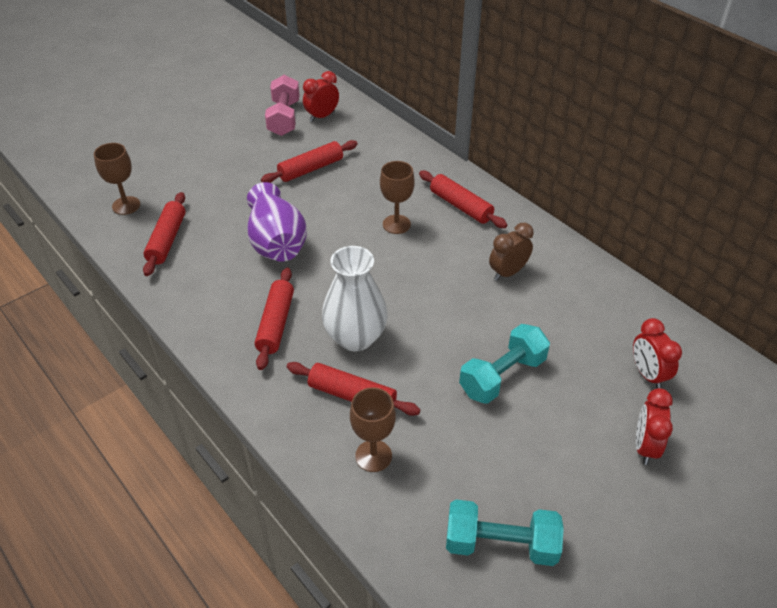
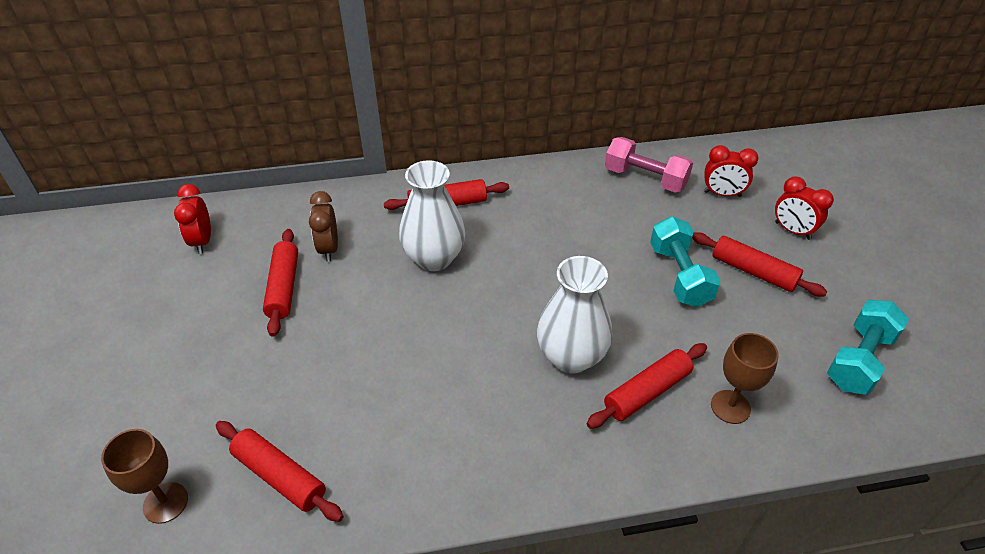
camera: 60 degrees left, 0 degrees up
(276, 323) = (507, 417): red rolling pin -> red rolling pin (753, 271)
(277, 243) = (380, 366): purple vase -> none
(284, 118) = (167, 274): pink dumbbell -> pink dumbbell (645, 179)
(396, 224) = (434, 258): brown goblet -> white vase
(508, 272) = (558, 215): brown clock -> brown clock (329, 249)

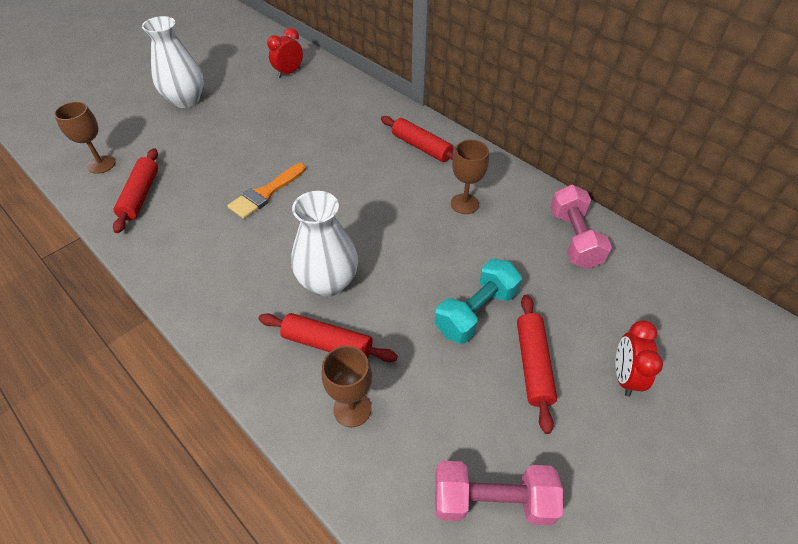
camera: 55 degrees right, 5 degrees up
(283, 287) = (279, 120): red rolling pin -> none
(329, 249) = (327, 120): brown clock -> none
(397, 352) = (265, 193): none -> orange brush
(434, 258) = (362, 167): white vase -> white vase (186, 100)
(550, 216) = (464, 204): none -> brown goblet
(722, 194) = (615, 300): red clock -> none
(859, 360) = (492, 500): turquoise dumbbell -> pink dumbbell

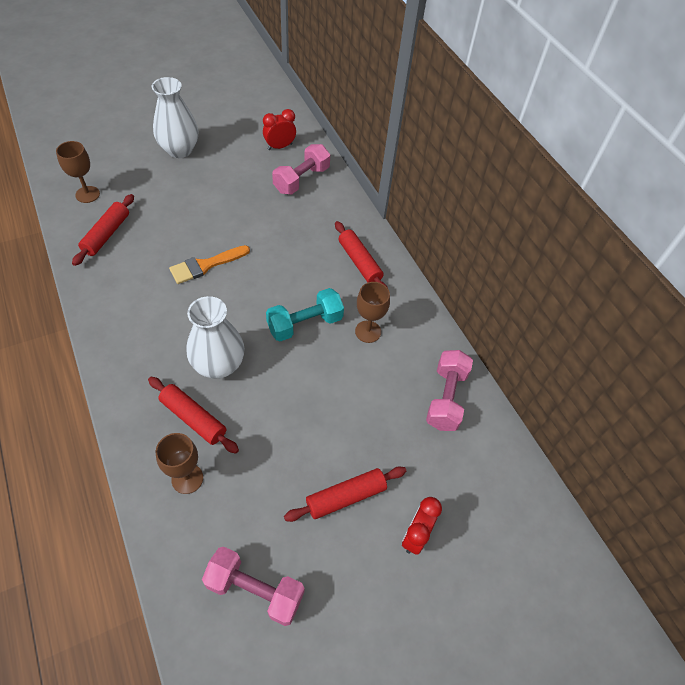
camera: 15 degrees right, 5 degrees up
(325, 94) = (301, 180): none -> pink dumbbell
(476, 312) = (324, 434): turquoise dumbbell -> turquoise dumbbell (305, 324)
(533, 364) = (346, 497): red rolling pin -> red rolling pin turned 45 degrees clockwise

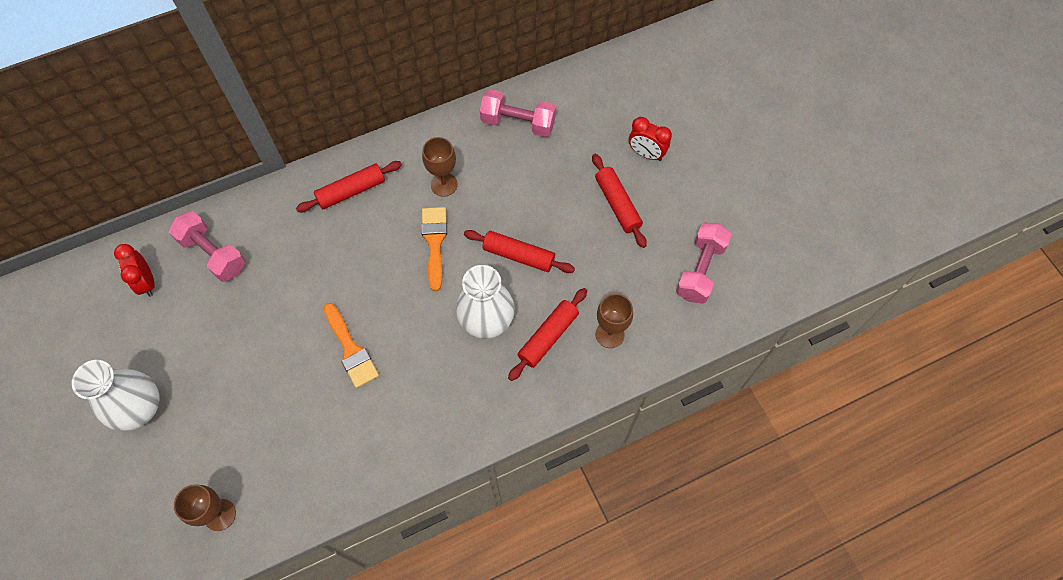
camera: 85 degrees left, 10 degrees up
(106, 234) = (295, 473): red rolling pin -> red rolling pin (519, 255)
(305, 324) = (434, 242): turquoise dumbbell -> orange brush

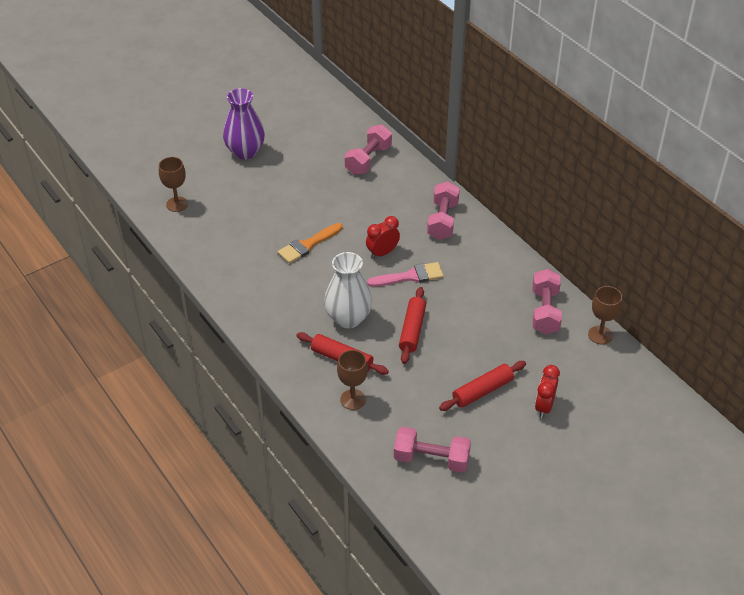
camera: 80 degrees right, 20 degrees down
(140, 408) = (245, 152): white vase -> purple vase
(147, 282) = (338, 133): red clock -> red clock (382, 253)
(351, 191) = (442, 220): red rolling pin -> pink dumbbell
(434, 242) = (410, 276): orange brush -> pink brush
(444, 184) = (466, 273): brown goblet -> brown goblet (600, 335)

